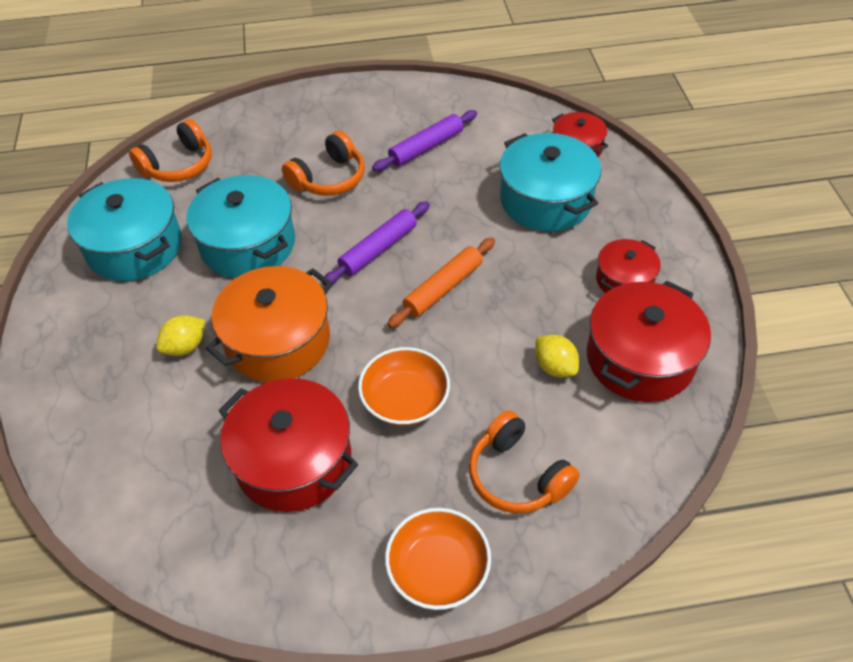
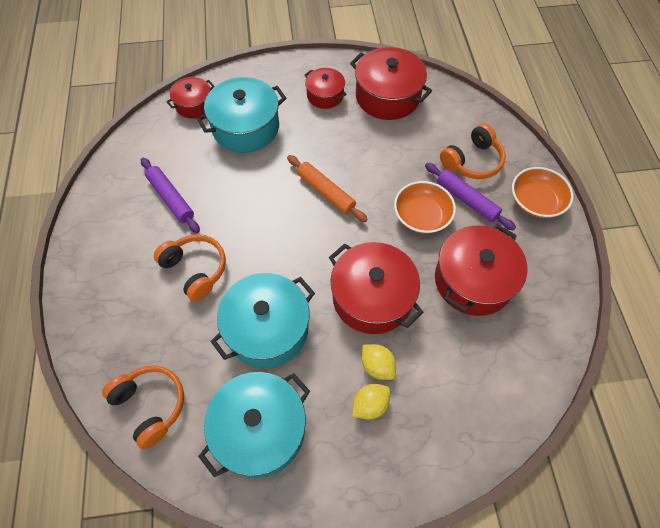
camera: 90 degrees left, 10 degrees up
(278, 341) = (372, 297): orange pot -> red pot
(378, 249) = (283, 232): purple rolling pin -> purple rolling pin (466, 200)
(554, 367) = (394, 137): yellow lemon -> yellow lemon (370, 405)

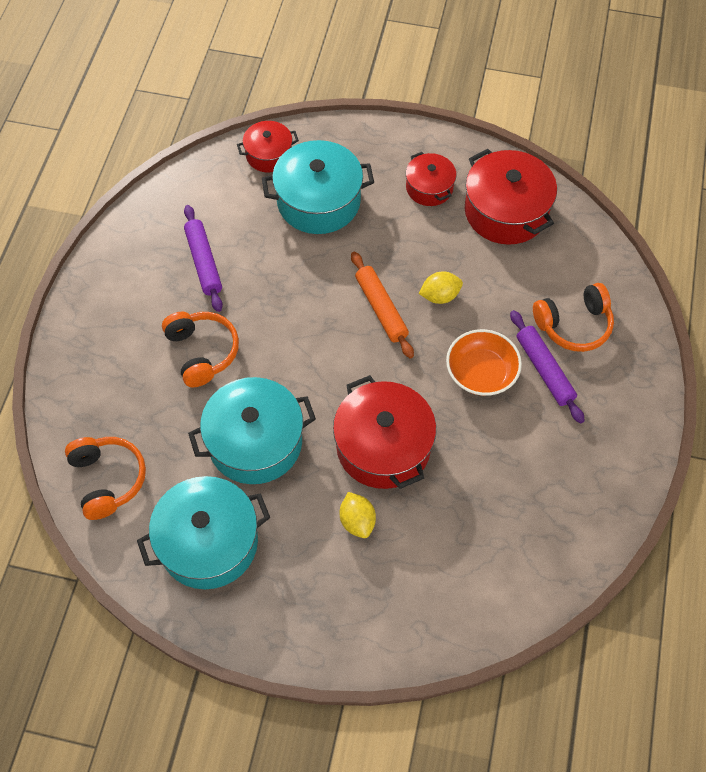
camera: 20 degrees right, 0 degrees up
(370, 405) = (332, 558): yellow lemon -> yellow lemon (440, 296)
(473, 280) = (507, 465): red pot -> none
(536, 201) = (628, 398): orange bowl -> none

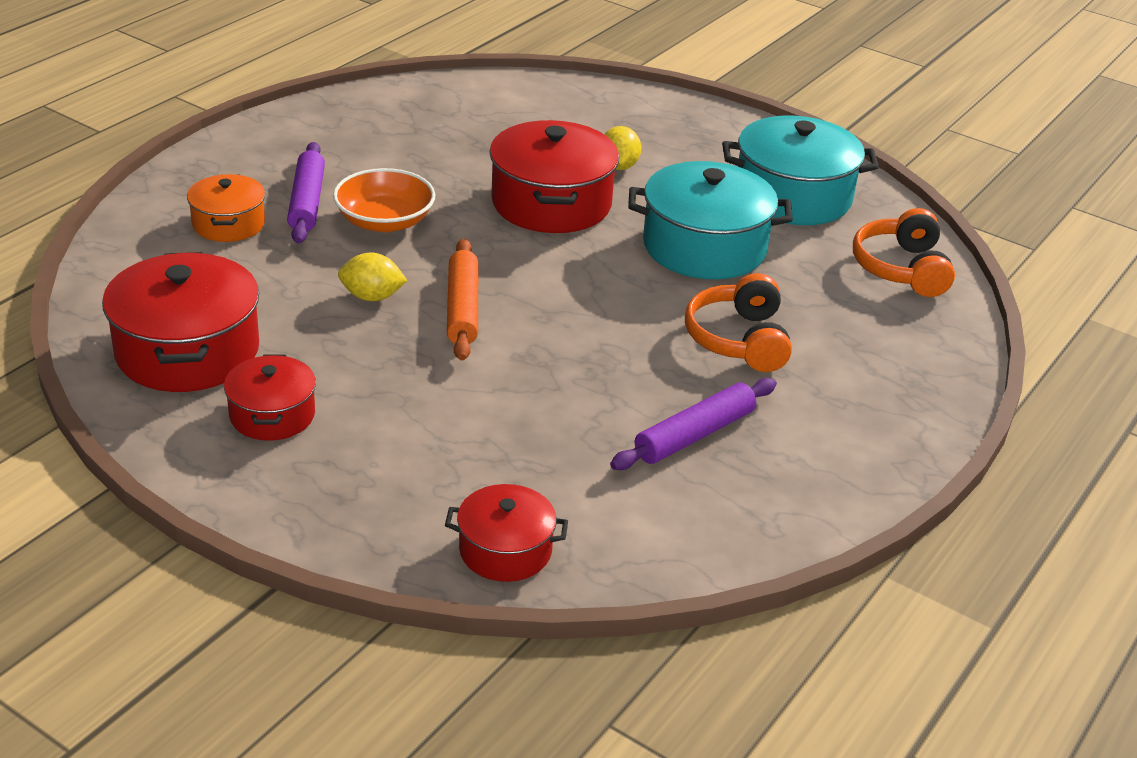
camera: 160 degrees left, 25 degrees down
(204, 262) = (694, 435): purple rolling pin -> purple rolling pin turned 45 degrees clockwise
(318, 201) = (464, 454): turquoise pot -> none
(574, 325) = (228, 224): orange headphones -> orange pot

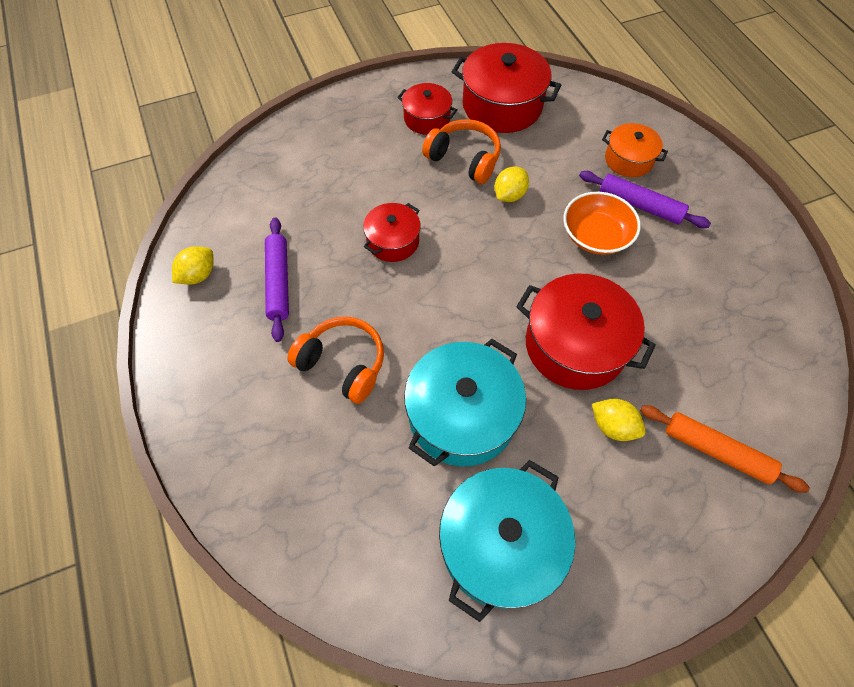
camera: 125 degrees right, 25 degrees up
(462, 308) = (471, 232): orange rolling pin -> orange rolling pin (716, 451)
(505, 550) = (266, 161): red pot -> red pot (393, 241)
(762, 514) = (198, 275): none -> yellow lemon
(902, 269) = (347, 552): orange headphones -> orange headphones (464, 159)

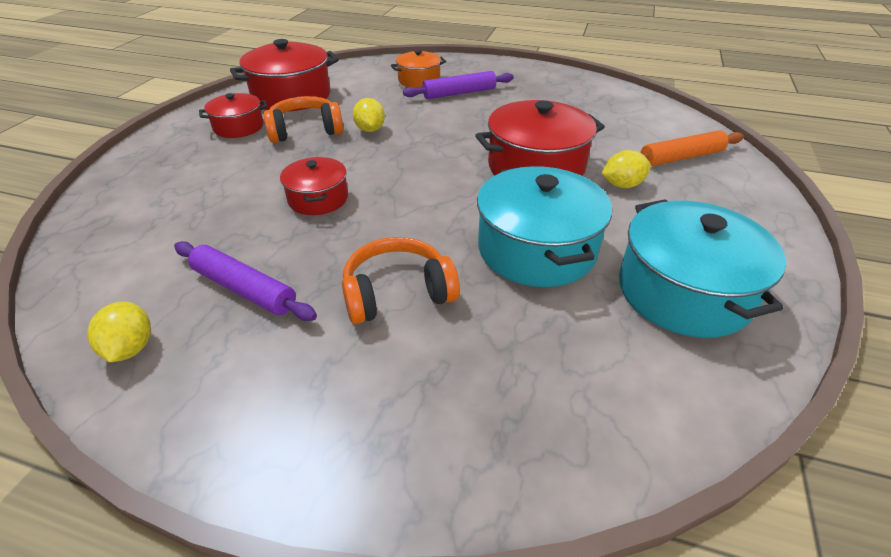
camera: 50 degrees left, 20 degrees down
(596, 235) = (458, 117): orange bowl -> none

